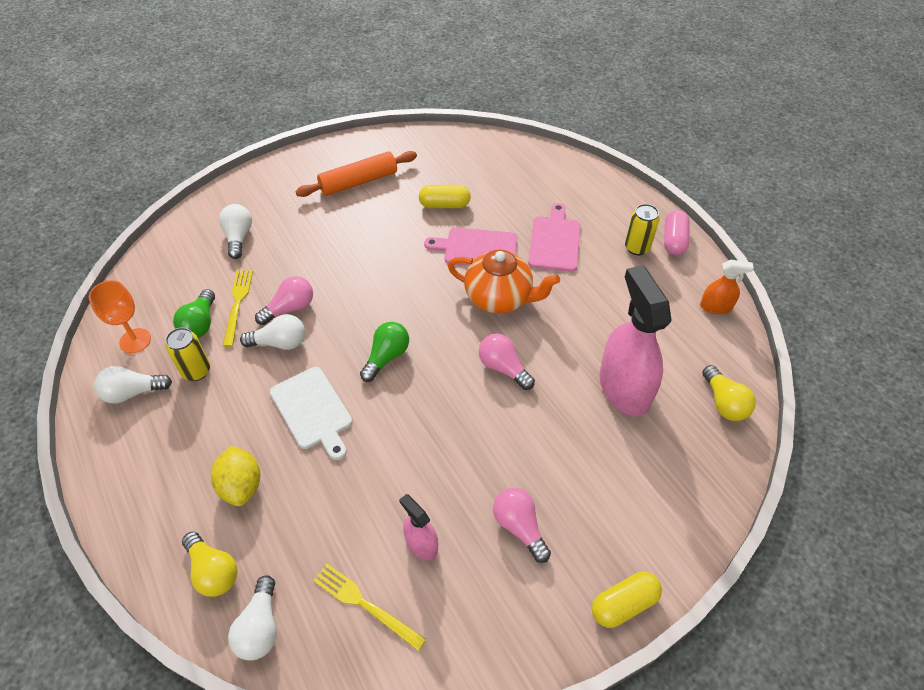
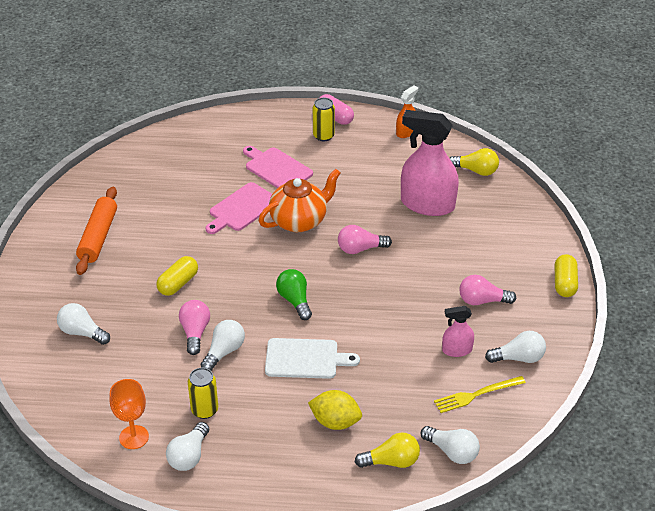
camera: 55 degrees left, 10 degrees down
(200, 324) = (156, 391): green light bulb -> none
(237, 304) = (158, 361): yellow fork -> none
(444, 205) = (179, 203): yellow capsule -> yellow capsule (178, 283)
(455, 619) = (518, 358): none -> white light bulb

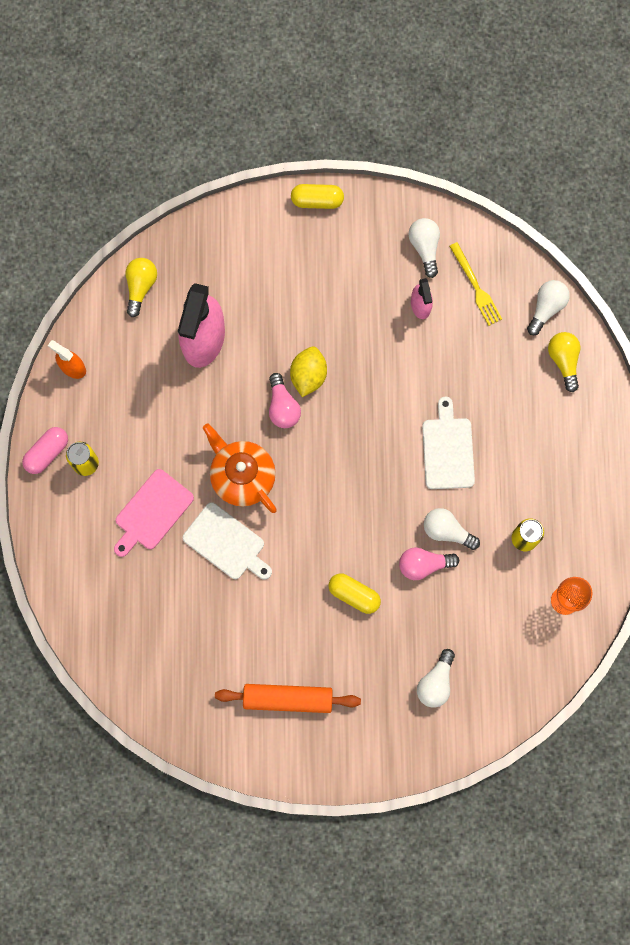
camera: 95 degrees left, 35 degrees up
(189, 456) = (580, 544): white light bulb -> none
(242, 208) = (226, 543): pink cutting board -> white cutting board
(295, 300) = (368, 468): green light bulb -> none
(335, 422) = (524, 414): yellow lemon -> yellow lemon (308, 376)
(482, 301) = (350, 281): pink light bulb -> none

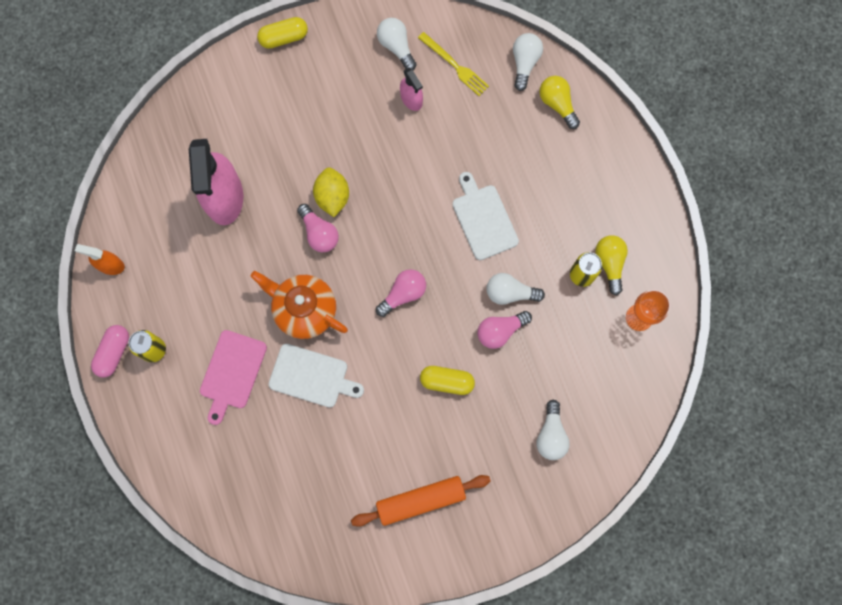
camera: 20 degrees left, 0 degrees up
(141, 287) = (149, 170): yellow light bulb -> yellow light bulb (609, 263)
(343, 495) = (403, 294): none -> pink light bulb

